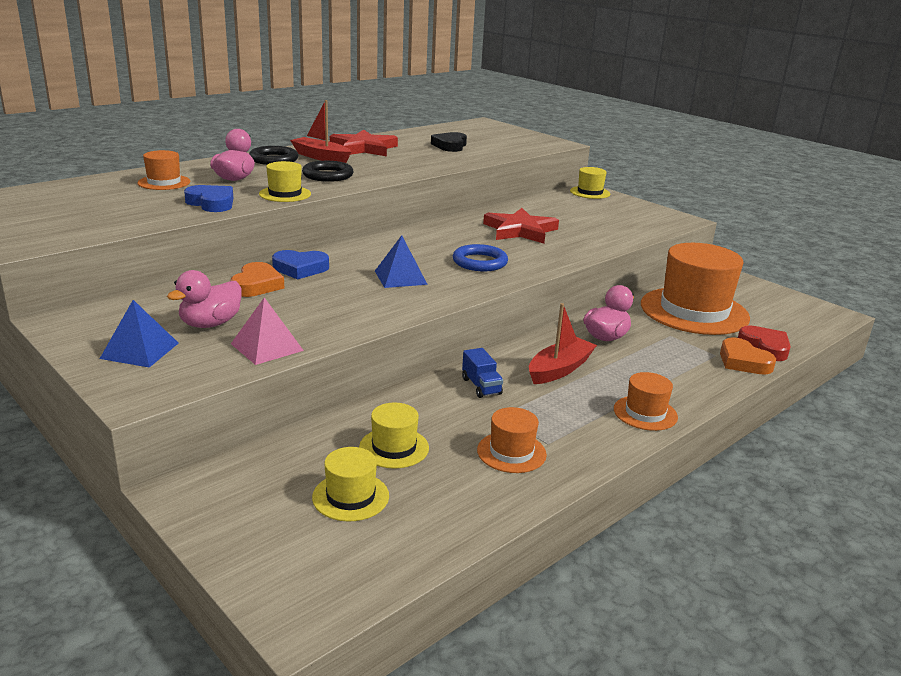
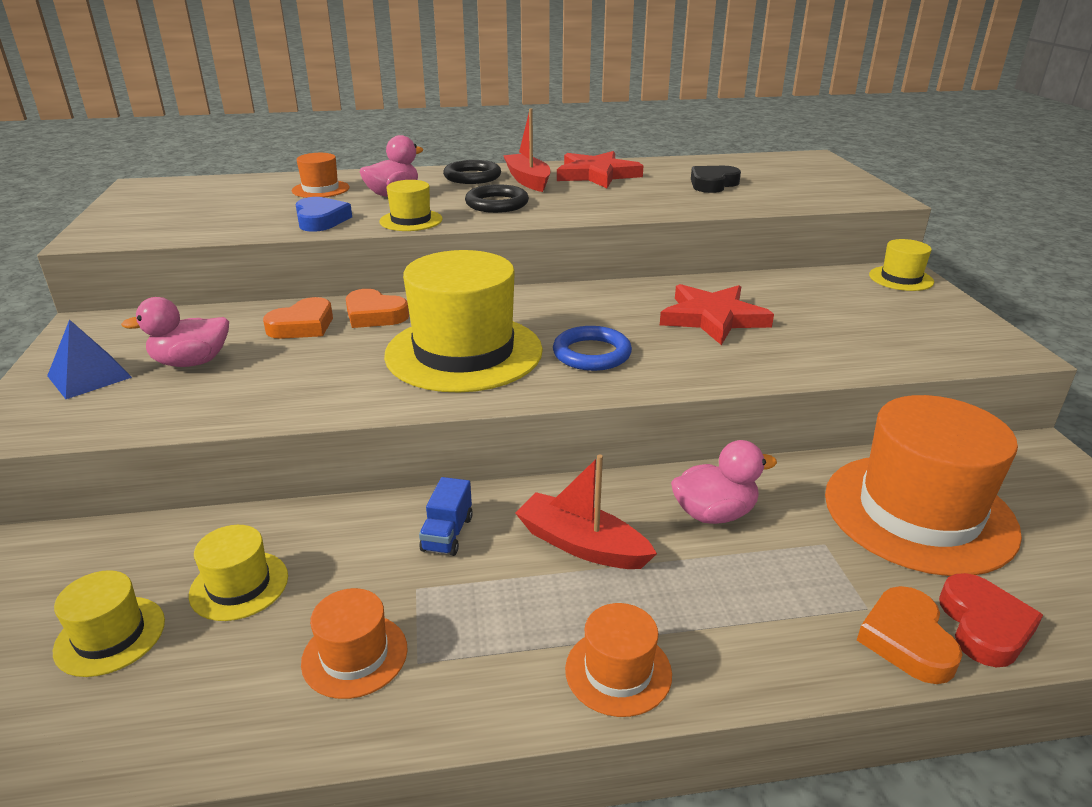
camera: 35 degrees right, 5 degrees up
(267, 347) = (195, 407): pink pyramid -> none
(300, 269) = (374, 315): blue heart -> orange heart
(400, 277) = (464, 352): blue pyramid -> yellow hat
(559, 369) = (581, 544): red boat -> red boat turned 135 degrees counterclockwise

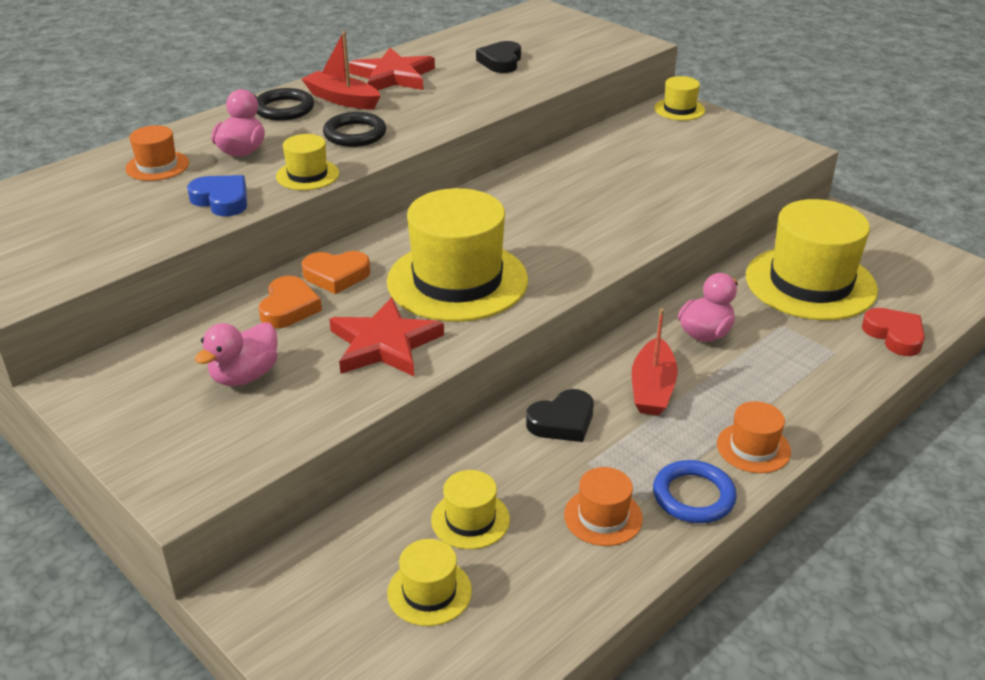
camera: 35 degrees left, 5 degrees up
(89, 376) = (171, 425): blue pyramid -> none
(447, 534) = (562, 421): blue truck -> black heart
(581, 544) = (652, 388): red boat -> red boat turned 75 degrees counterclockwise
(591, 354) = (550, 247): blue ring -> blue ring (693, 496)
(713, 318) = (595, 187): red star -> red star (384, 344)
(907, 640) = (868, 360): orange heart -> none
(919, 512) = (810, 283): orange hat -> yellow hat

